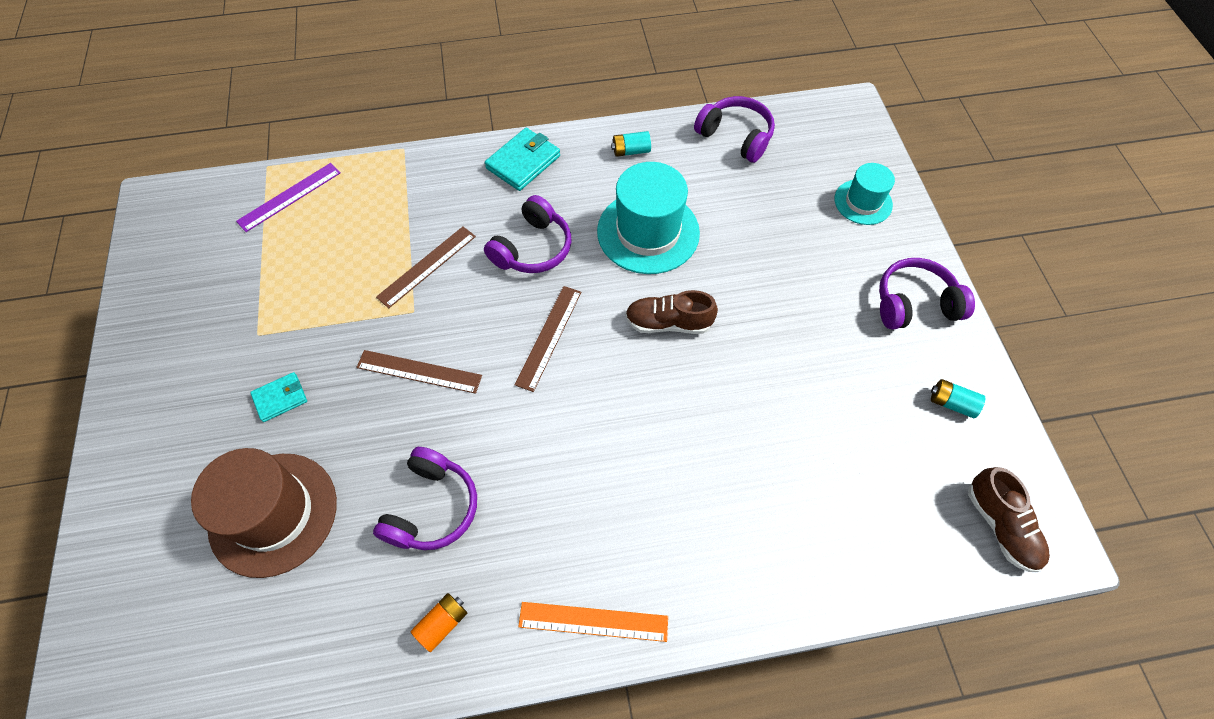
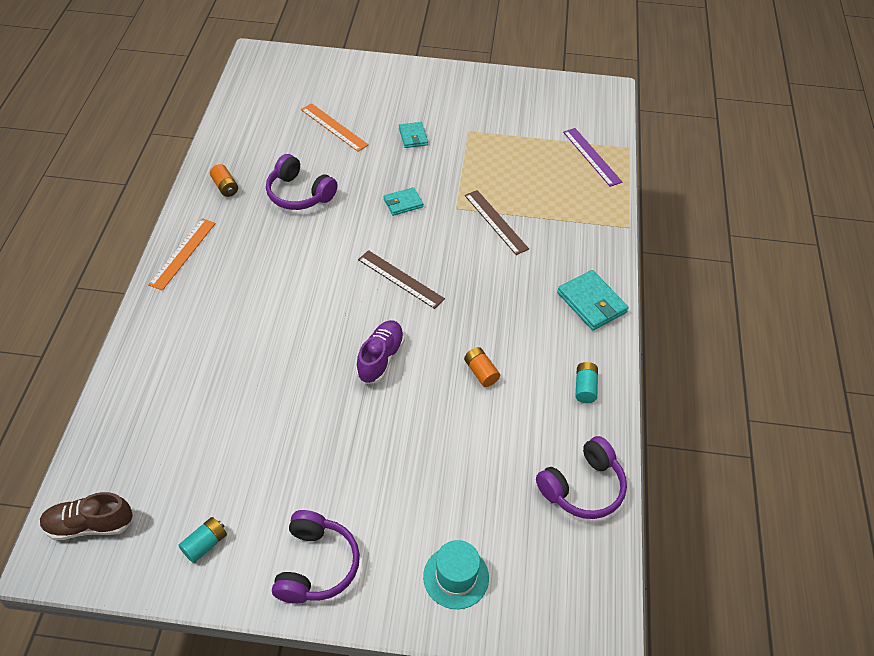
camera: 105 degrees right, 10 degrees down
(273, 513) = (334, 127): brown hat -> orange ruler
(419, 371) = (403, 203): brown ruler -> turquoise wallet
(532, 248) = (491, 288): purple headphones -> none
(648, 232) = (481, 372): turquoise hat -> orange battery
(668, 323) = (380, 358): brown shoe -> purple shoe

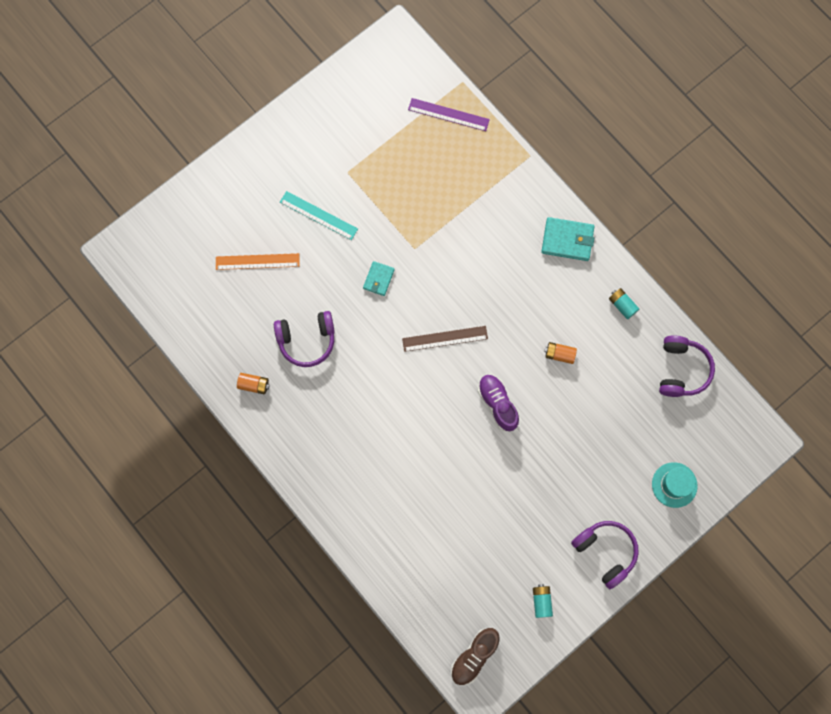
camera: 45 degrees left, 25 degrees up
(182, 253) = (296, 459): orange ruler -> none
(413, 137) = (318, 215): turquoise wallet -> turquoise ruler
(496, 222) = (450, 234): brown ruler -> none

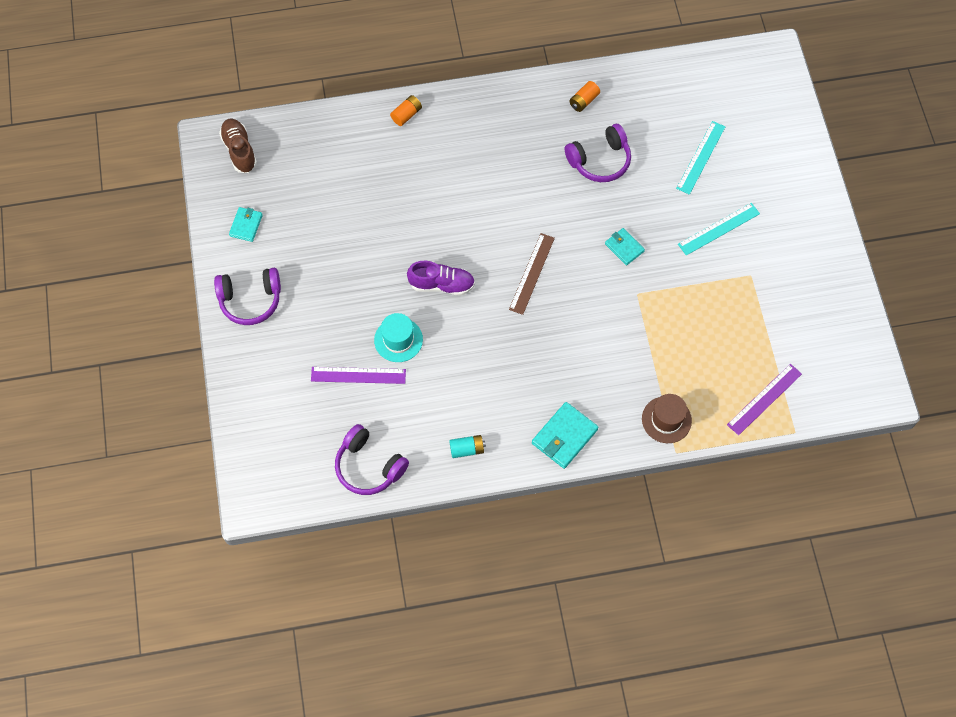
camera: 120 degrees right, 10 degrees down
(257, 261) = (700, 157): orange ruler -> turquoise ruler
(307, 340) = (600, 160): purple headphones -> purple headphones turned 135 degrees counterclockwise
(508, 175) = (666, 420): none -> brown hat
(541, 601) = (246, 225): turquoise battery -> turquoise wallet
(559, 354) = (454, 364): orange battery -> orange battery (406, 115)
(615, 423) = (358, 375): none -> purple ruler
(674, 485) = (268, 393): turquoise hat -> turquoise hat (398, 340)

